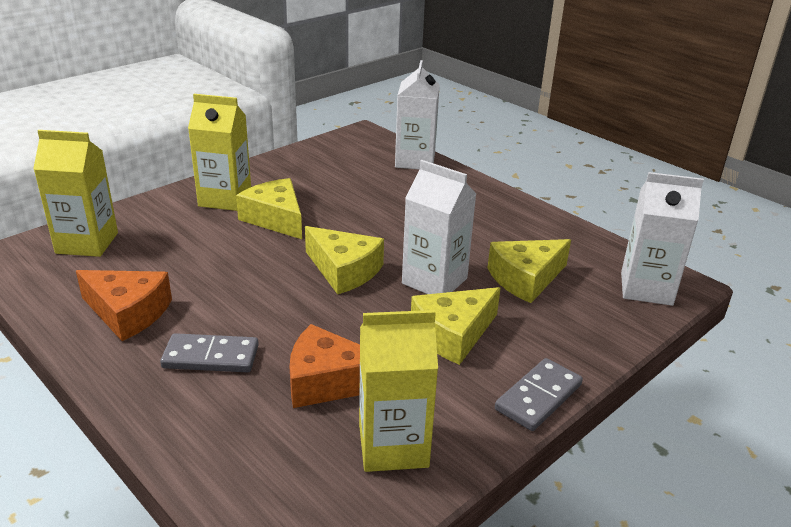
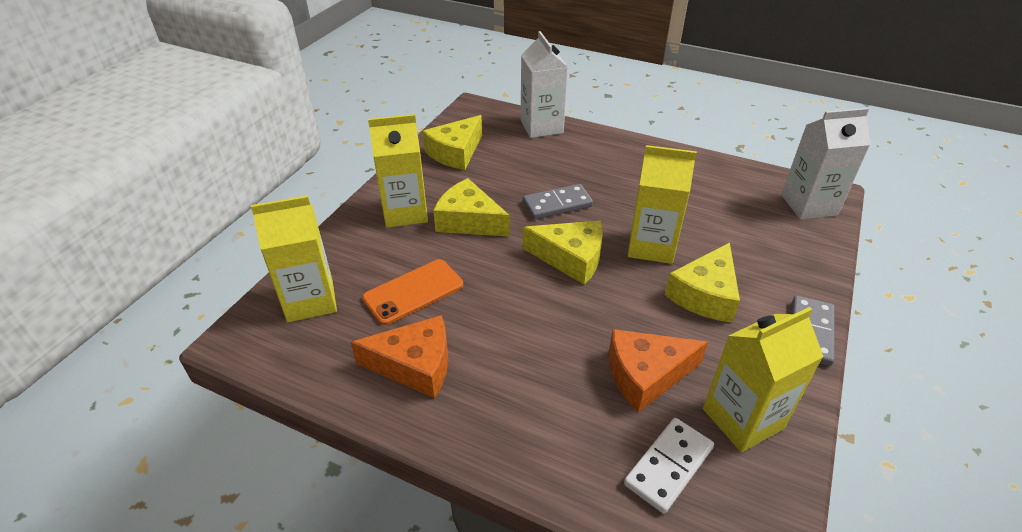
camera: 20 degrees left, 10 degrees up
(177, 259) = (413, 292): none -> orange phone
(211, 356) = (528, 386): grey domino -> grey domino (557, 204)
(282, 459) = (669, 466): none -> white domino
(434, 281) = (651, 246): white carton -> yellow carton
(526, 279) = (718, 222): yellow cheese -> yellow cheese (456, 152)

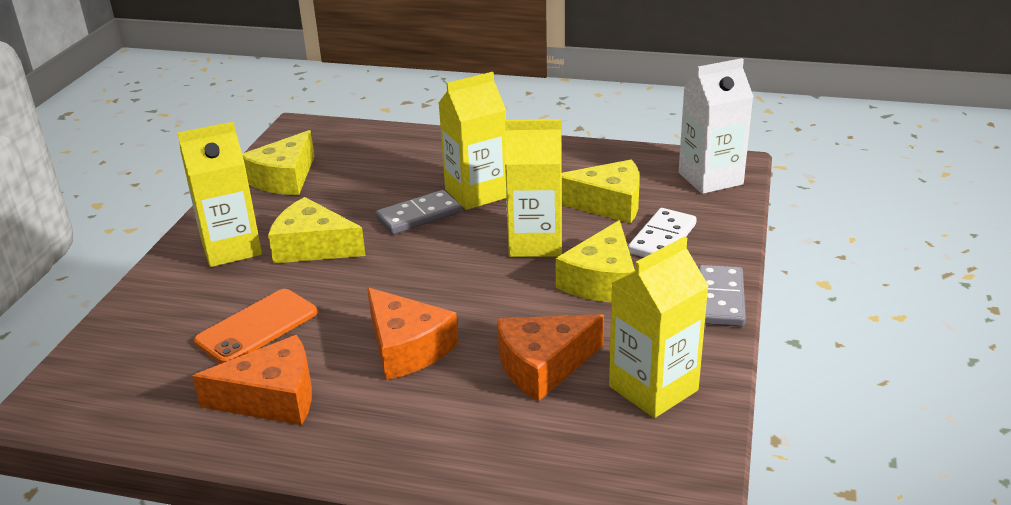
camera: 10 degrees left, 10 degrees down
(310, 300) = (129, 354): yellow carton -> yellow carton (476, 193)
(532, 334) = (407, 347): none -> orange cheese
(541, 127) = (387, 138): white carton -> none
(571, 258) = (442, 267): yellow cheese -> yellow cheese (607, 204)
(669, 466) = (577, 443): white domino -> white domino (662, 239)

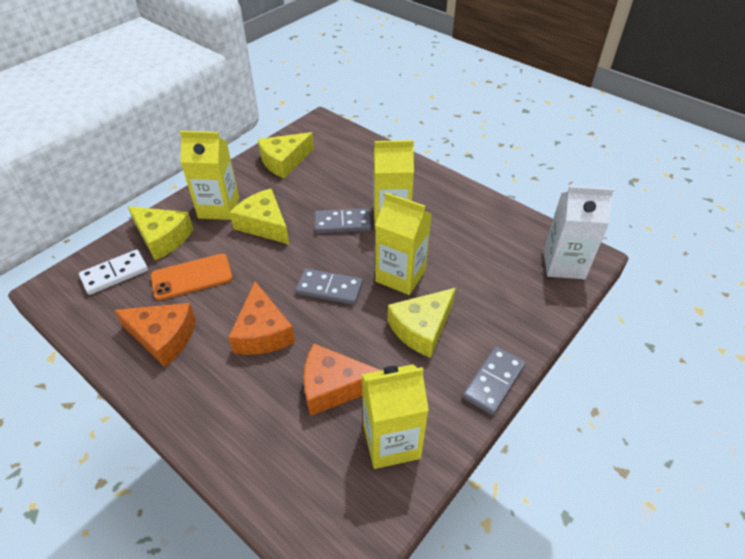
camera: 25 degrees right, 15 degrees up
(457, 281) = (329, 289): none -> grey domino
(607, 204) = (472, 260): yellow cheese -> yellow cheese (162, 238)
(662, 239) = (490, 307): white domino -> white domino (115, 274)

